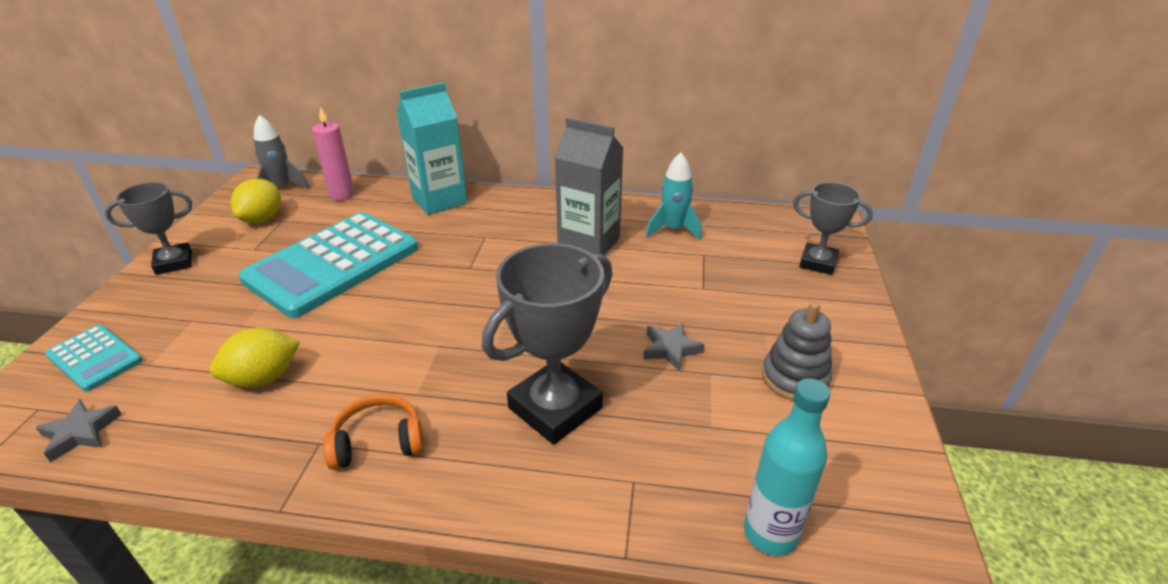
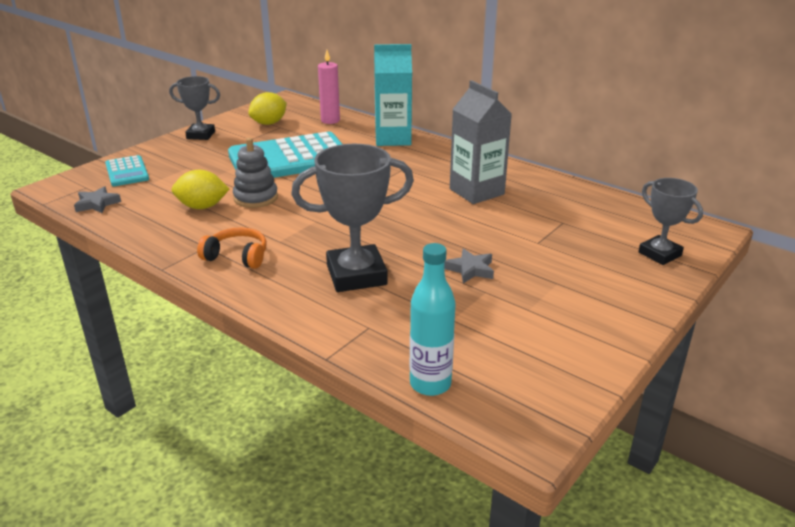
camera: 30 degrees right, 5 degrees down
(282, 188) = (295, 107): grey rocket -> none
(673, 230) = (555, 200): turquoise rocket -> none
(795, 378) = (548, 315): grey stacking toy -> grey stacking toy (256, 198)

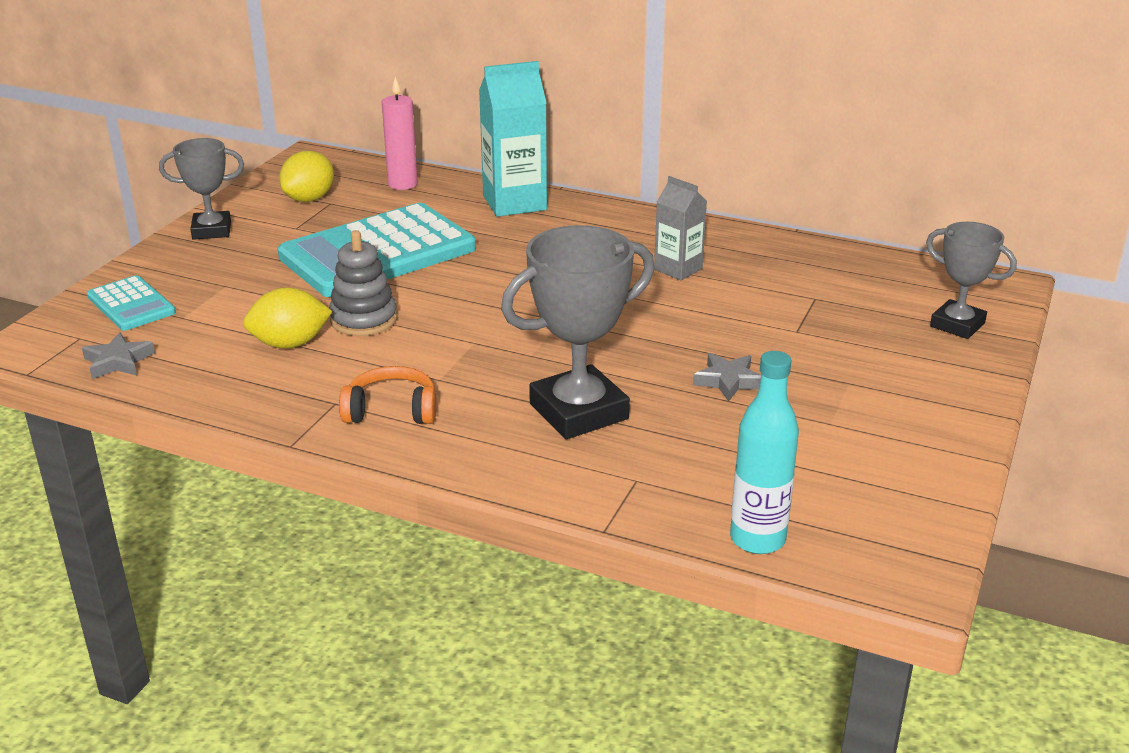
camera: 15 degrees left, 0 degrees up
(476, 192) = (678, 269): grey carton -> grey carton, size x0.61

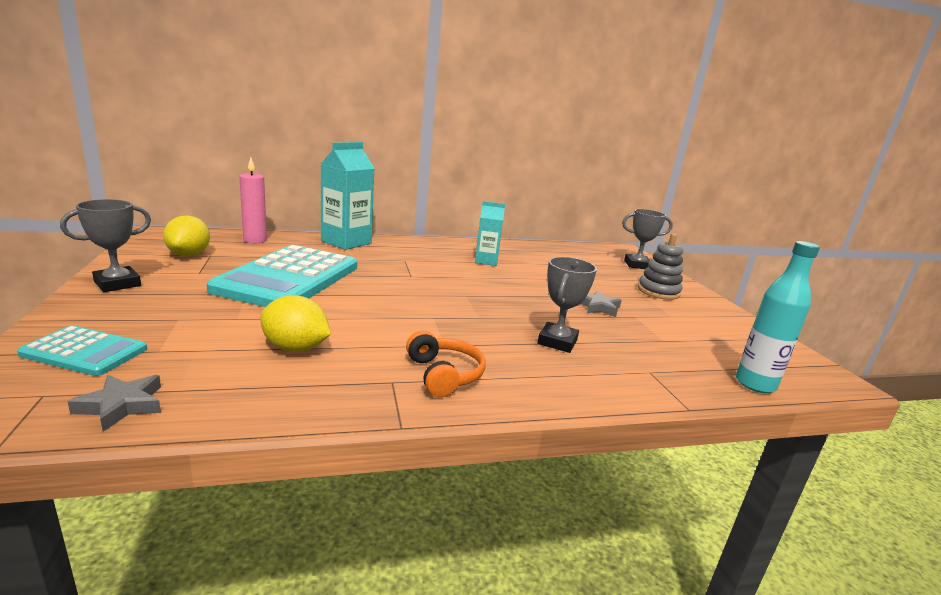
camera: 40 degrees left, 10 degrees down
(290, 344) = (295, 348): yellow lemon -> yellow lemon turned 75 degrees clockwise
(363, 319) = (335, 319): grey stacking toy -> grey stacking toy (658, 291)
(391, 410) = (444, 374): orange headphones -> orange headphones turned 105 degrees clockwise
(579, 411) = (557, 342): grey trophy -> grey trophy, size x0.62
(678, 269) = (486, 261): grey carton -> turquoise carton

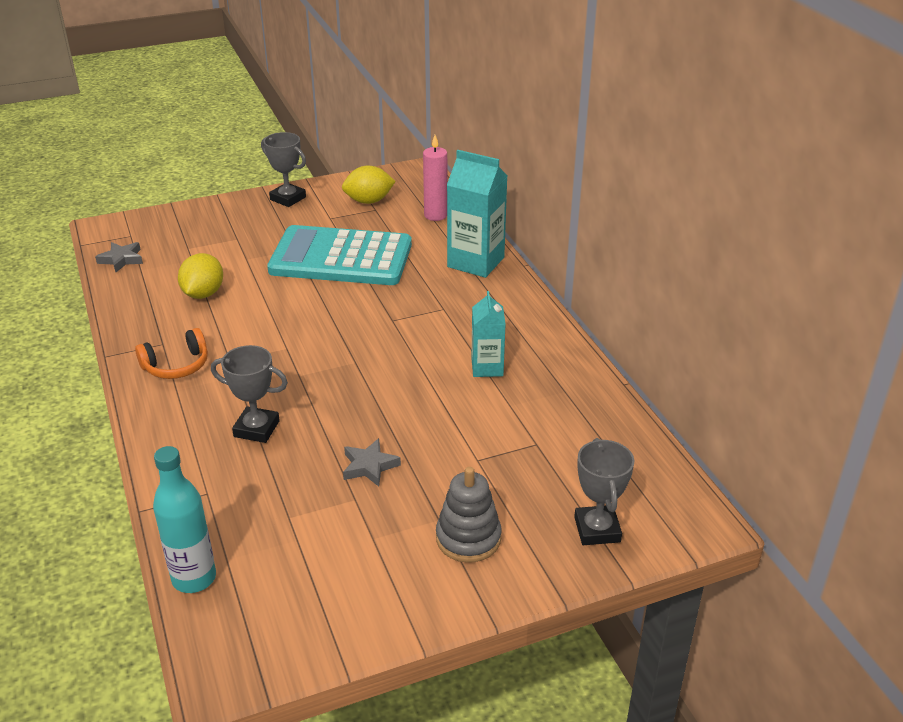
camera: 85 degrees right, 15 degrees up
(85, 352) = (180, 227): turquoise calculator -> none

